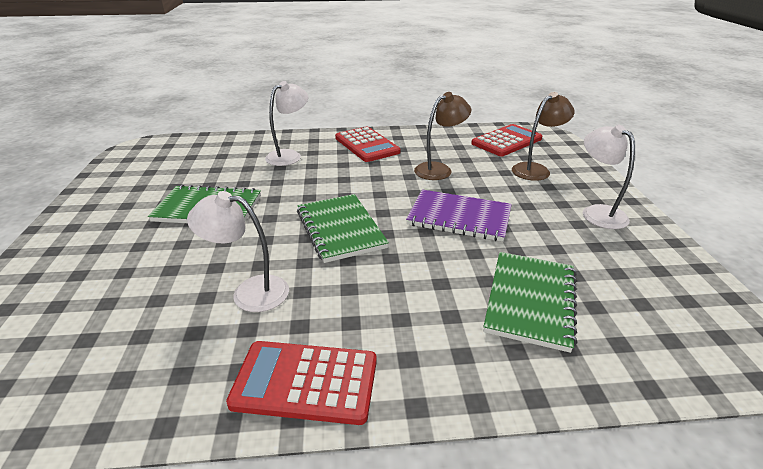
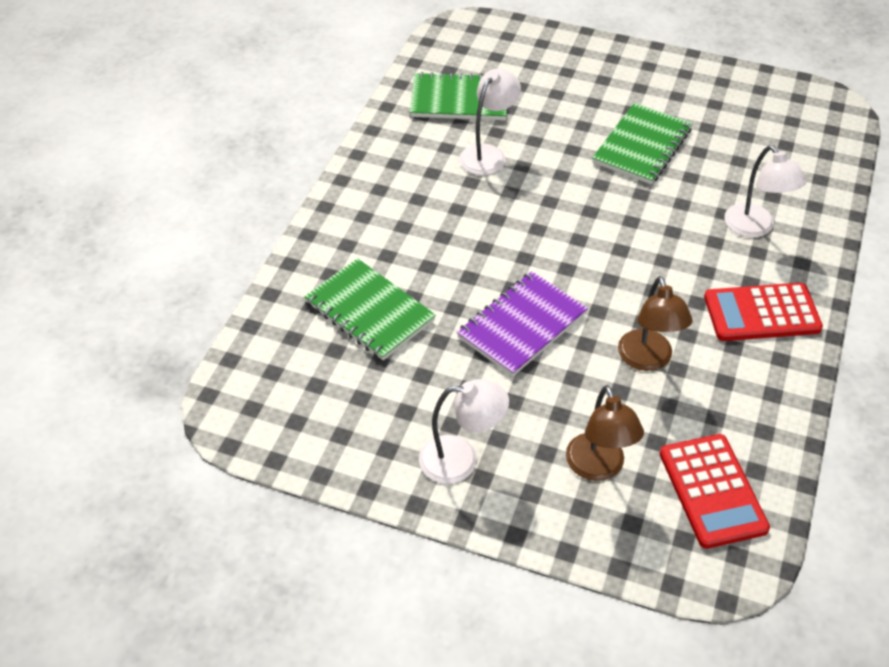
camera: 115 degrees right, 15 degrees up
(305, 382) = (378, 164): red calculator -> none
(340, 229) = (551, 227): green notebook -> green notebook (459, 100)

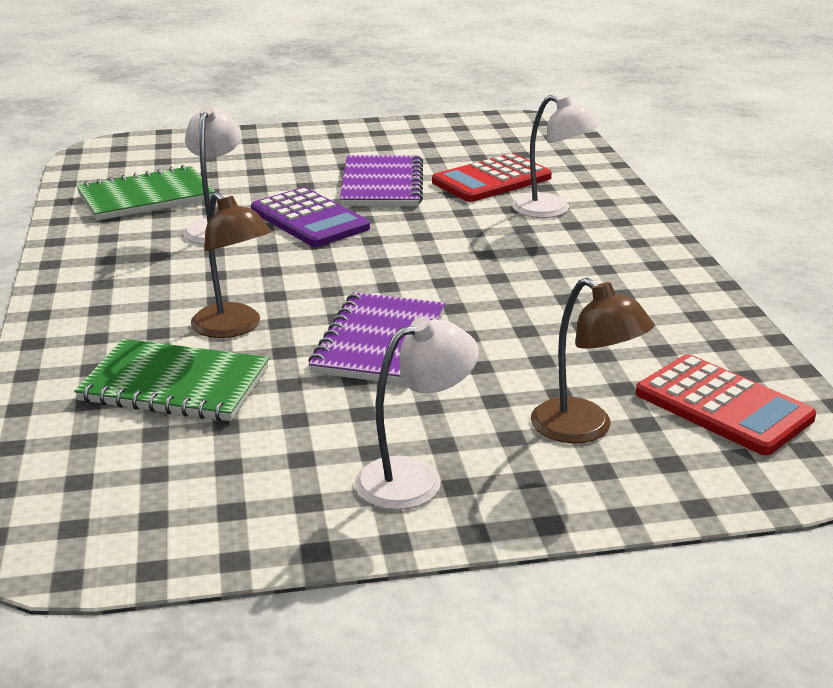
camera: 30 degrees left, 20 degrees down
(560, 170) = (309, 219): none -> purple calculator
(642, 146) = (381, 184): green notebook -> purple notebook
(648, 360) = (546, 328): brown lamp -> brown lamp (234, 328)
(761, 313) = (622, 263): red calculator -> red calculator (491, 180)

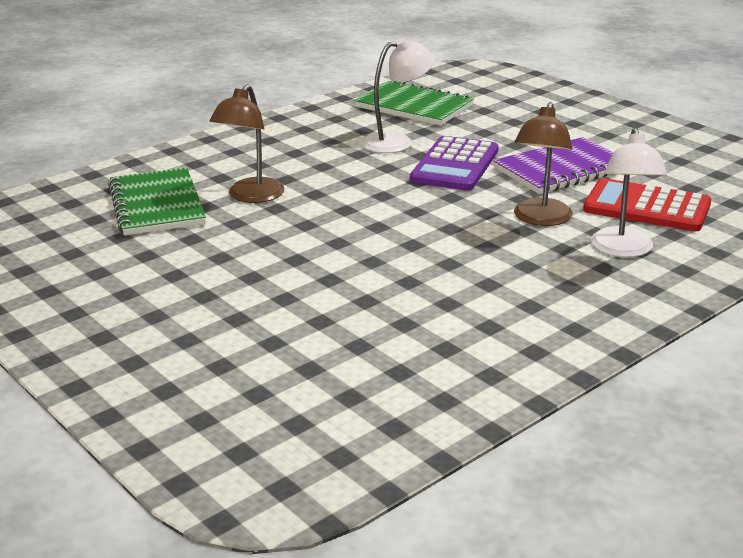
camera: 60 degrees right, 0 degrees up
(380, 342) = (282, 250): purple notebook -> none
(414, 478) = (101, 318): white lamp -> none
(584, 429) = (223, 367): brown lamp -> brown lamp (540, 219)
(723, 406) = (322, 426): red calculator -> none

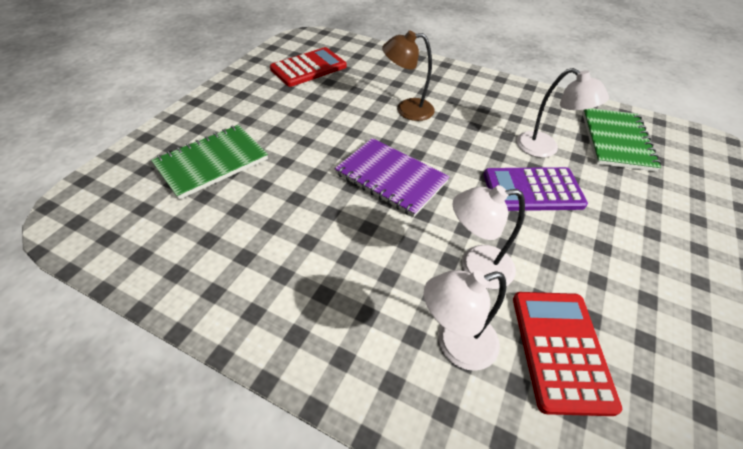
camera: 65 degrees right, 20 degrees up
(60, 246) = (308, 68): none -> red calculator
(157, 205) = (373, 81): green notebook -> green notebook (212, 162)
(540, 219) = (476, 267): brown lamp -> white lamp
(561, 169) = (586, 261): purple notebook -> purple notebook (391, 178)

